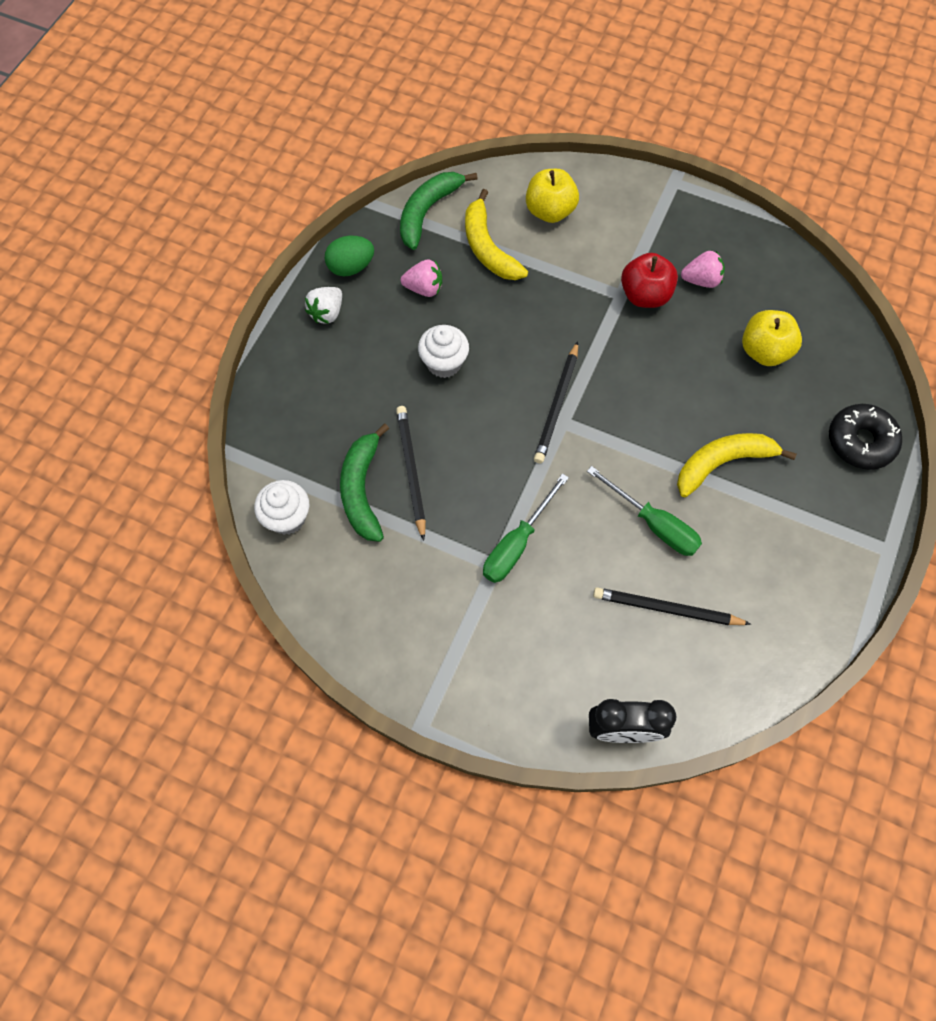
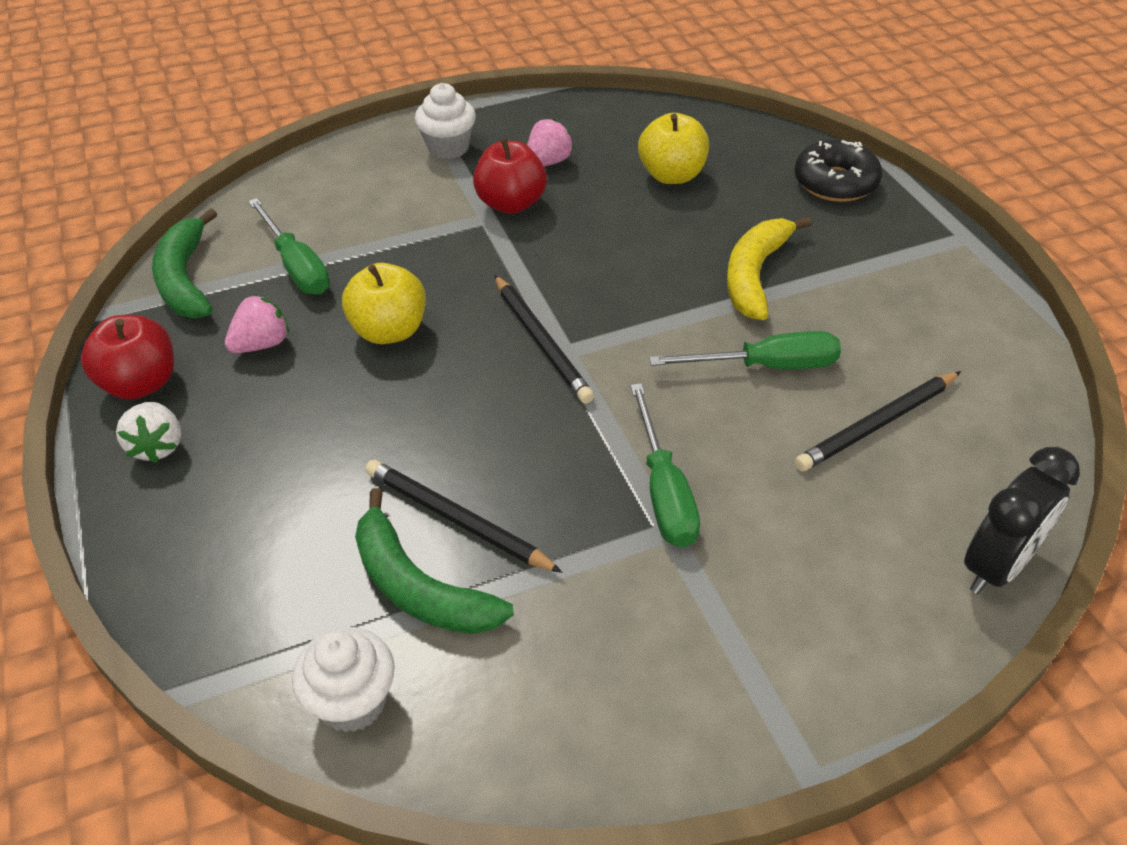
camera: 45 degrees left, 20 degrees down
(351, 267) = (141, 383): green egg -> red apple
(444, 363) = (369, 392): white cupcake -> white cupcake (448, 147)
(488, 247) = (296, 266): yellow banana -> green screwdriver
(550, 211) = (329, 200): yellow apple -> yellow apple (389, 331)

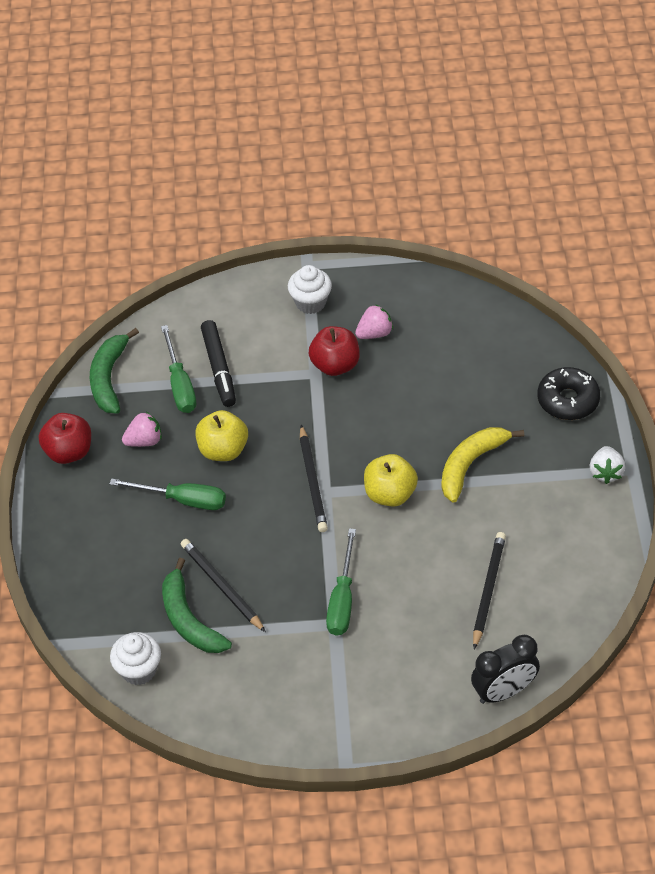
camera: 20 degrees right, 5 degrees up
(158, 446) = (71, 497): white strawberry -> white strawberry (605, 472)
(348, 237) = (219, 368): none -> black marker
(672, 175) = (456, 366): yellow apple -> yellow apple (390, 494)
(766, 366) = (442, 534): green screwdriver -> green screwdriver (182, 500)
(877, 424) = (488, 590): black pencil -> black pencil turned 120 degrees clockwise

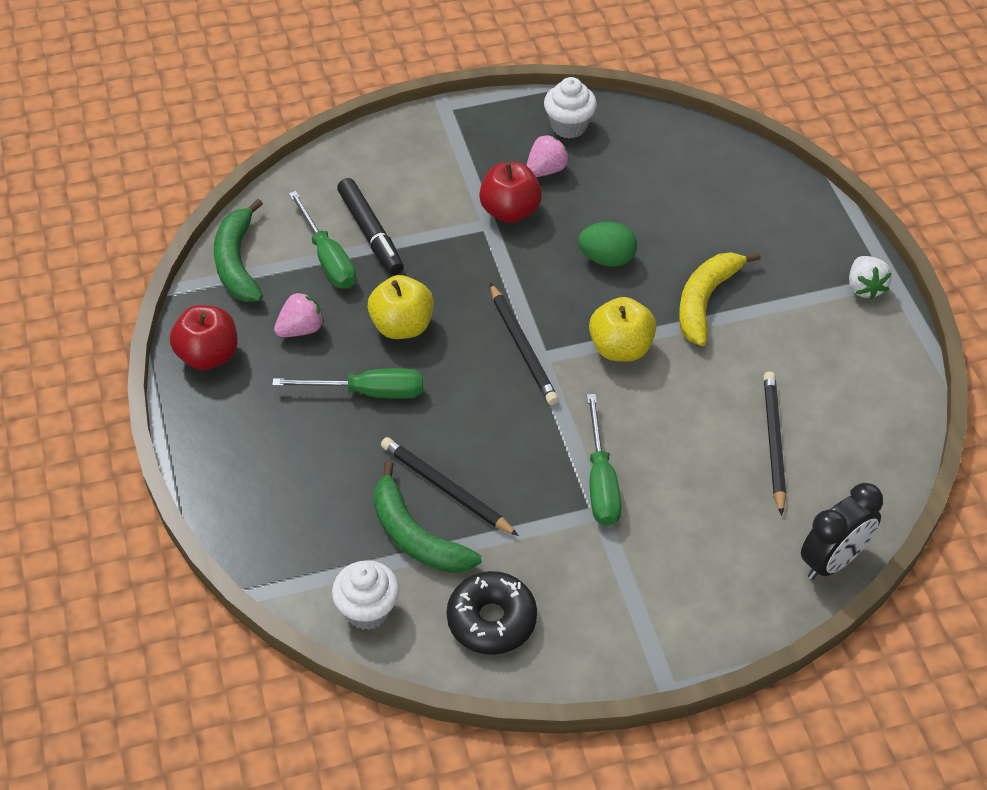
camera: 15 degrees left, 0 degrees up
(310, 302) = (460, 146): white cupcake -> white cupcake (569, 126)
(401, 417) = (607, 259): none -> green egg
(568, 400) = (794, 214): black donut -> black donut (491, 620)

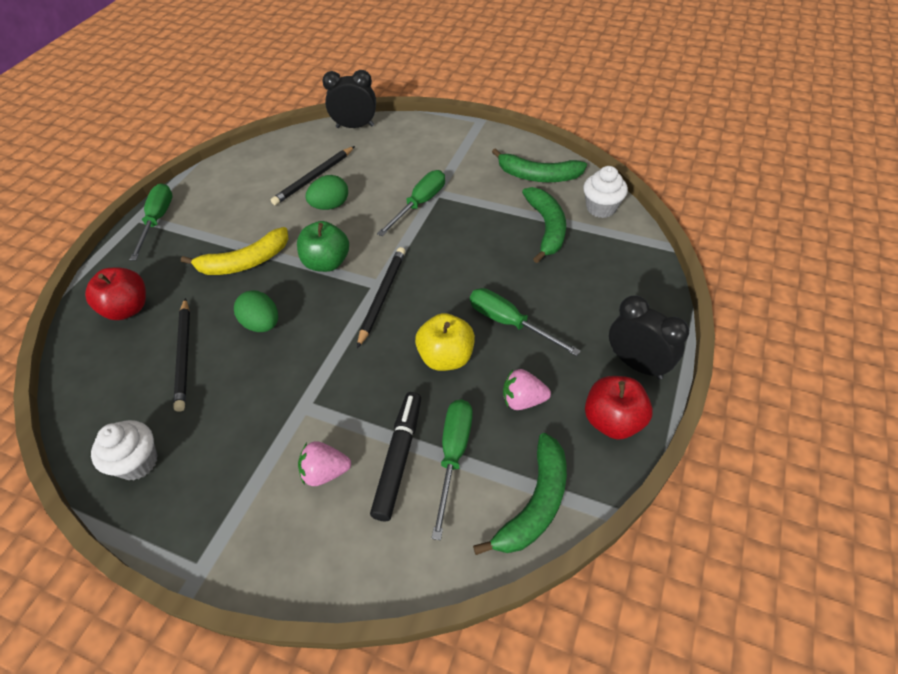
camera: 140 degrees left, 0 degrees up
(212, 420) = (637, 364): none -> black clock
(446, 489) = (508, 242): black pencil -> black pencil (184, 355)
(491, 620) = (537, 176): black donut -> green banana
(510, 211) = (276, 406): red apple -> red apple (127, 309)
(546, 170) = (208, 428): pink strawberry -> pink strawberry (325, 472)
(620, 348) = (327, 263): yellow apple -> green apple
(703, 416) = (330, 206): none -> green egg
(864, 287) = (157, 221): white strawberry -> green screwdriver

